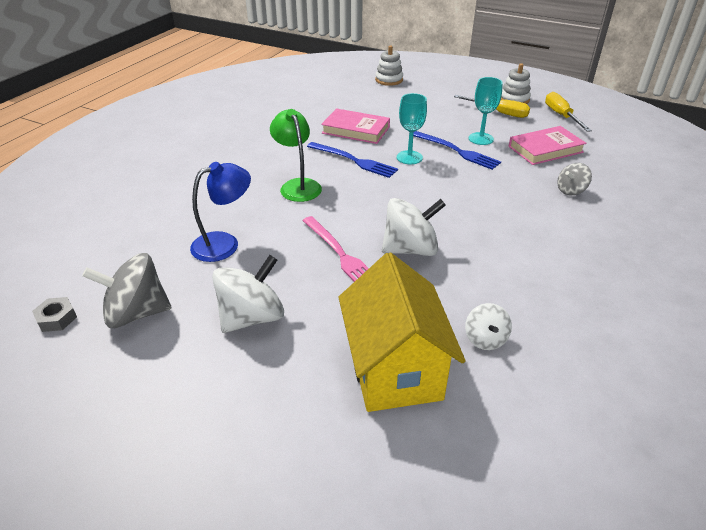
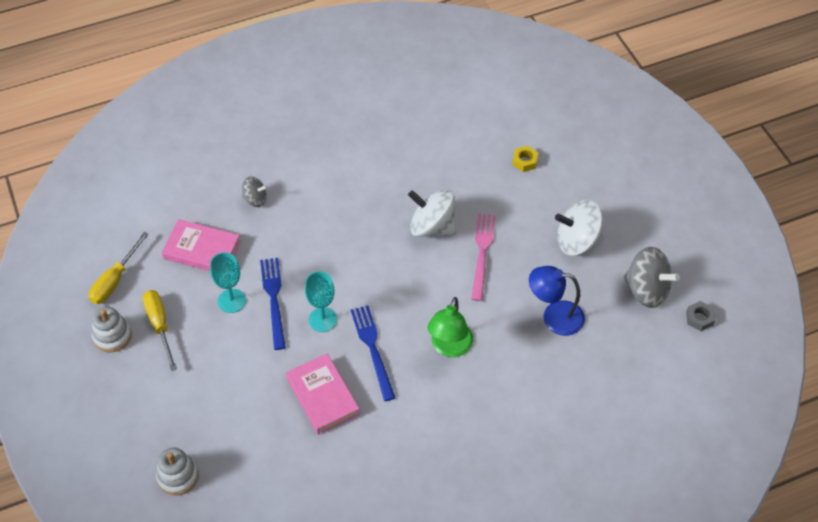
camera: 140 degrees left, 15 degrees up
(394, 370) = (525, 161): yellow house -> yellow nut
(485, 339) = (459, 146): white spinning top -> none

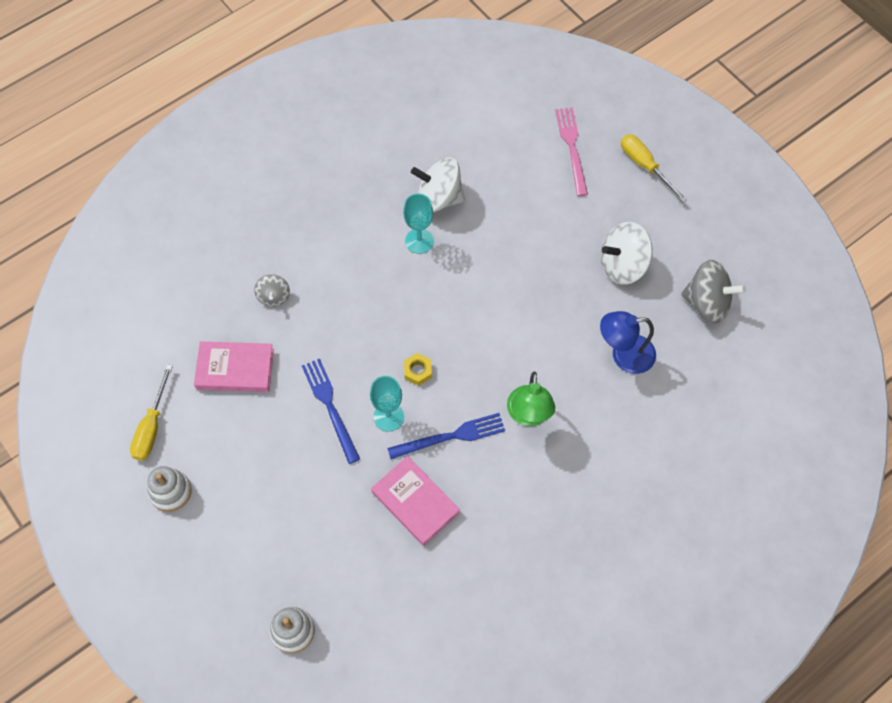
camera: 15 degrees left, 10 degrees up
(160, 325) = (218, 466): yellow screwdriver -> yellow screwdriver (645, 166)
(231, 301) = (286, 419): turquoise goblet -> turquoise goblet (419, 241)
(255, 199) = (274, 296): grey spinning top -> grey spinning top turned 90 degrees clockwise
(373, 349) = (451, 437): blue fork -> blue fork turned 105 degrees clockwise
(432, 227) = (470, 284): white spinning top -> white spinning top (438, 198)
(482, 253) = (531, 301): pink fork -> pink fork (572, 148)
(525, 161) = (543, 187): yellow nut -> yellow nut (418, 371)
(699, 318) = (767, 321): grey nut -> none

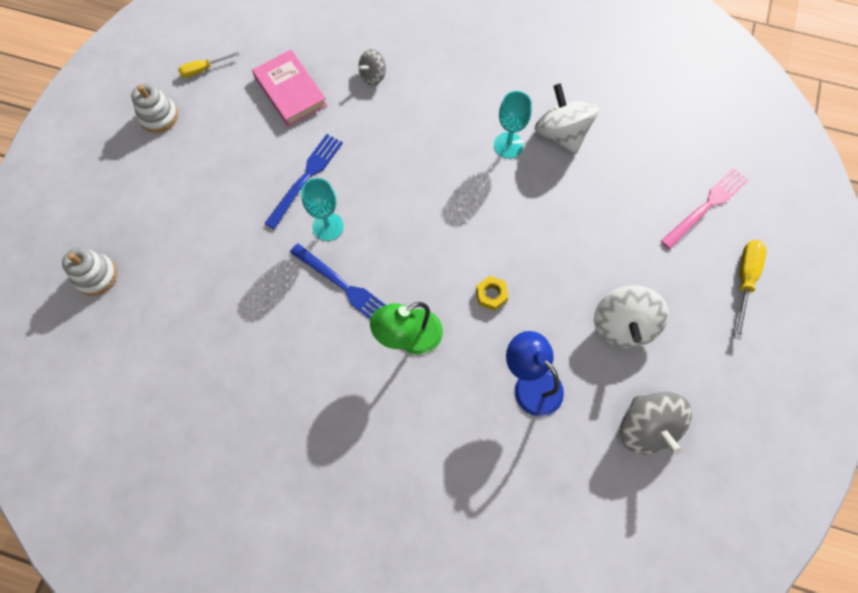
camera: 55 degrees right, 5 degrees up
(152, 427) = (203, 69): yellow screwdriver -> yellow screwdriver, size x0.65
(415, 502) = (264, 296): pink book -> none
(418, 371) = (386, 222): yellow nut -> yellow nut (491, 295)
(622, 265) = (623, 325): white spinning top -> white spinning top turned 120 degrees counterclockwise

